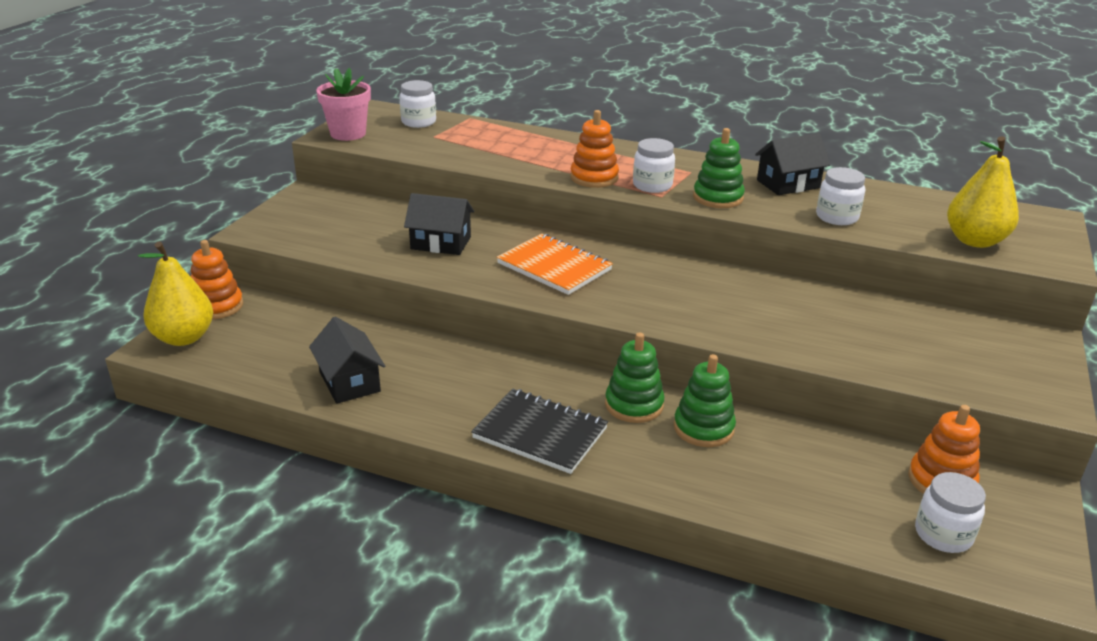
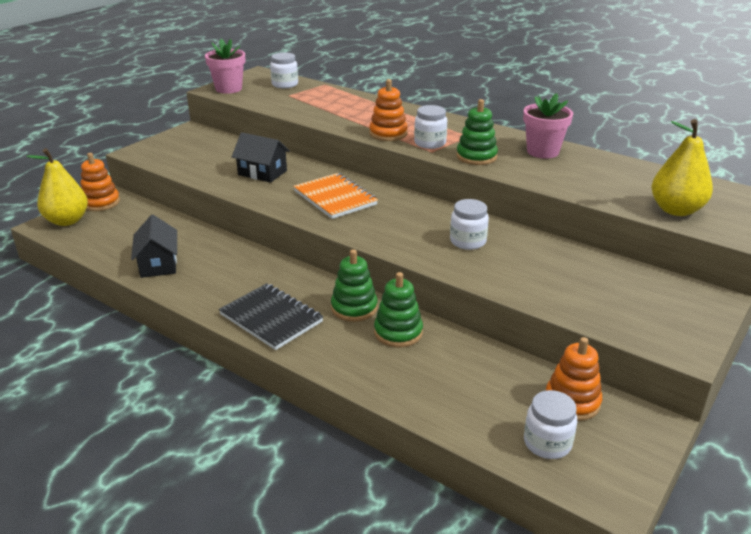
camera: 15 degrees right, 0 degrees up
(788, 184) = (542, 152): black house -> pink flower pot
(837, 217) = (566, 180): white jar -> white jar (468, 241)

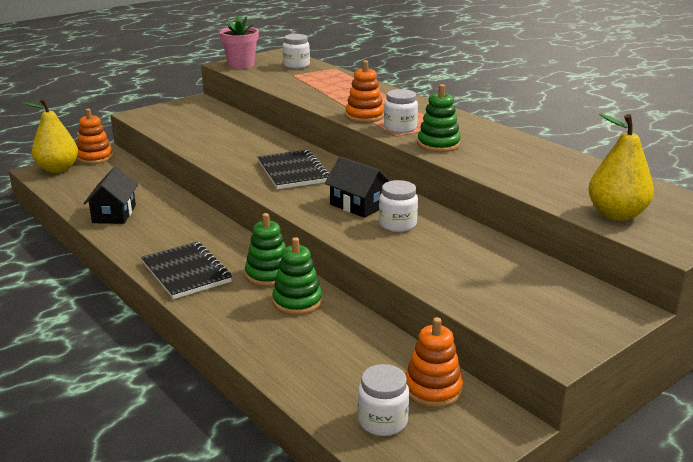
camera: 15 degrees right, 5 degrees down
(262, 173) = (239, 143): black house -> black house (358, 205)
(335, 198) = (293, 172): orange notebook -> black notebook
(542, 152) = (512, 147): pink flower pot -> none

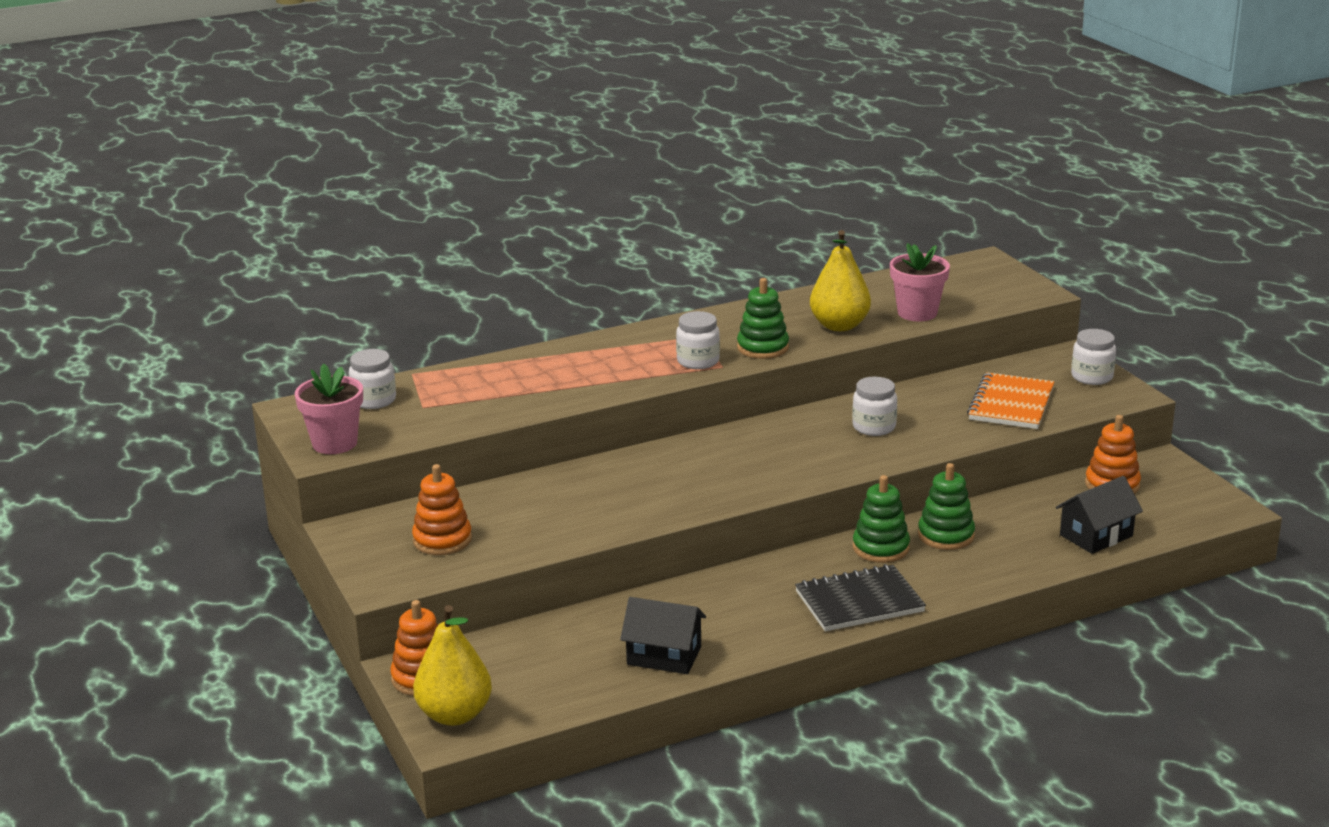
camera: 75 degrees left, 0 degrees up
(293, 172) = (697, 473): black notebook -> none
(358, 205) = (816, 442): black house -> black house (1096, 535)
(364, 116) = (642, 376): orange stacking toy -> orange stacking toy (442, 540)
(382, 421) = (1156, 514): white jar -> white jar (1092, 377)
(483, 283) = (1011, 404): none -> orange notebook
(559, 192) = (917, 313): none -> pink flower pot
(616, 214) = (972, 299): yellow pear -> yellow pear (839, 326)

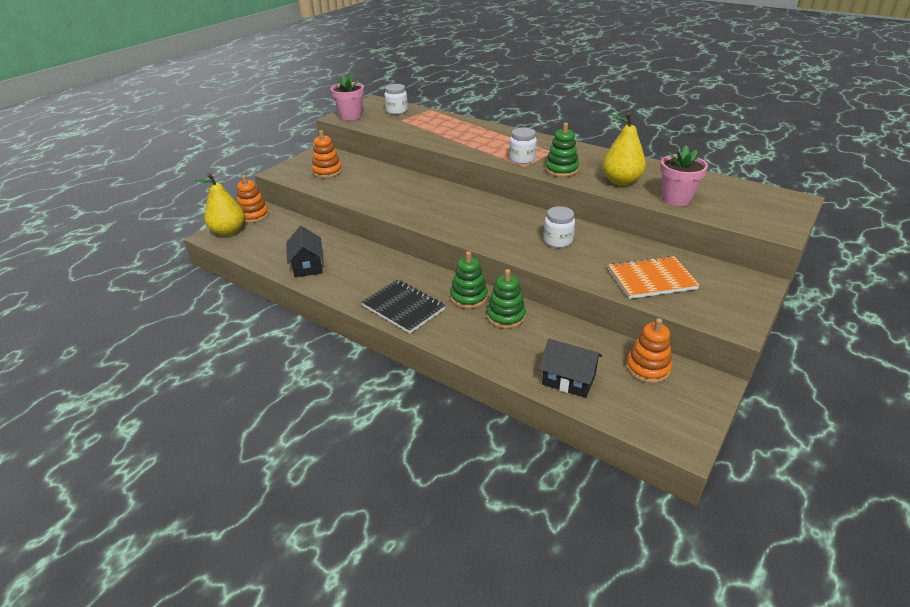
camera: 60 degrees right, 10 degrees up
(1092, 377) = (739, 301): white jar -> none

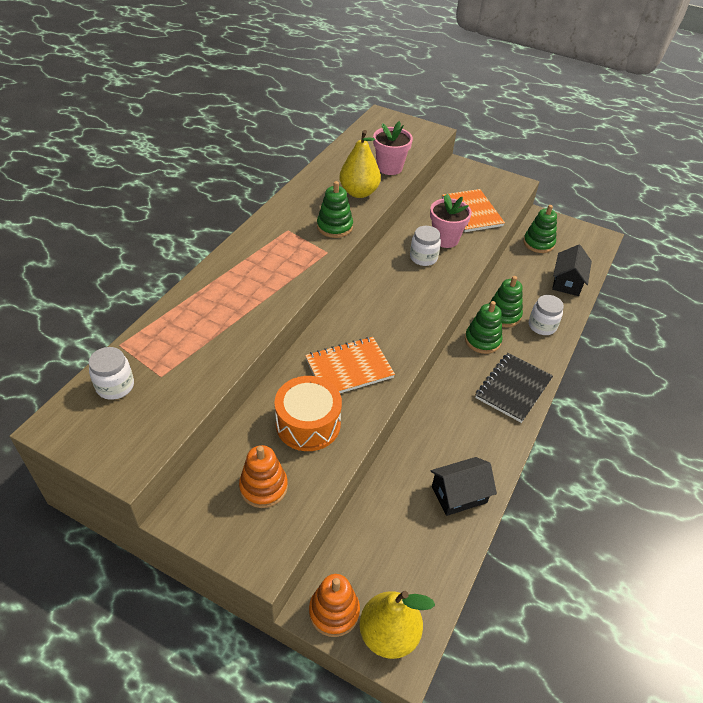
camera: 100 degrees left, 10 degrees up
(351, 116) = (126, 449): pink flower pot -> pink flower pot (445, 239)
(369, 184) = (308, 424): none -> orange drum
(416, 199) = (349, 368): none -> orange notebook
(522, 159) = (308, 253): white jar -> white jar (542, 326)
(647, 368) = (538, 243): orange stacking toy -> green stacking toy

